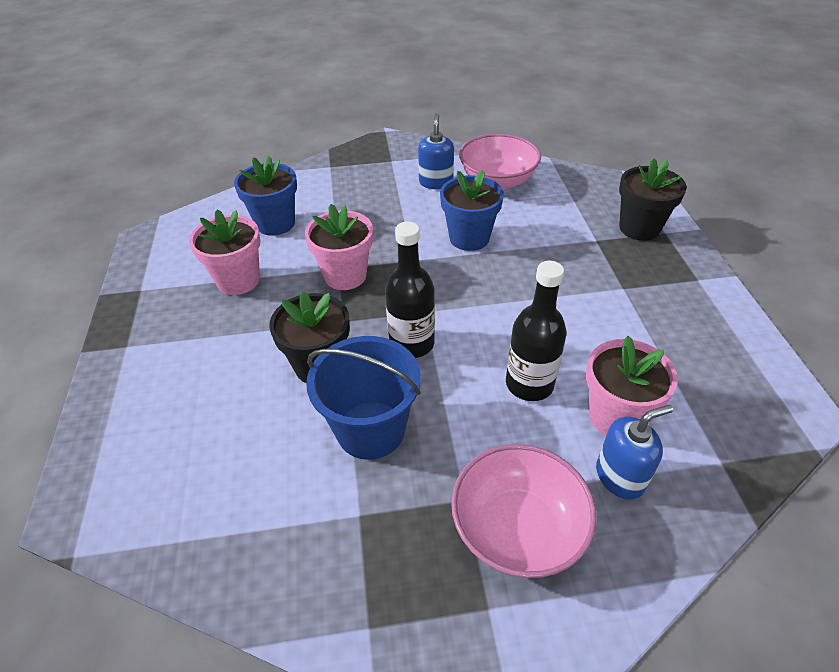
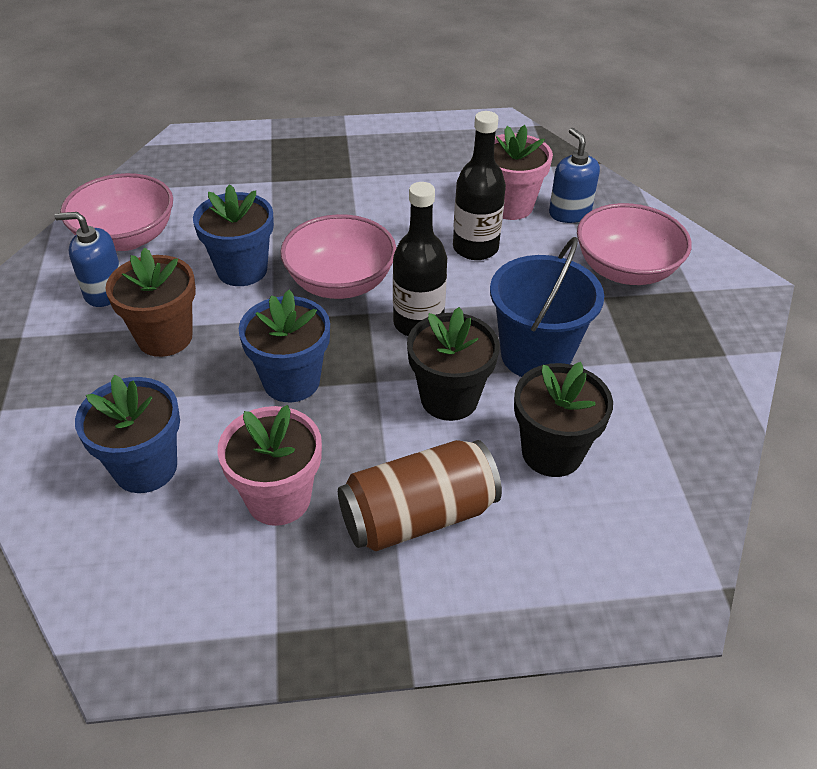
camera: 90 degrees left, 0 degrees up
(206, 350) = (418, 516): none -> brown can
(345, 276) = (291, 381): pink flower pot -> blue flower pot
(391, 213) = (165, 337): none -> brown flower pot
(461, 292) = (340, 282): none -> pink bowl
(639, 228) = (259, 151): black flower pot -> black flower pot (552, 452)

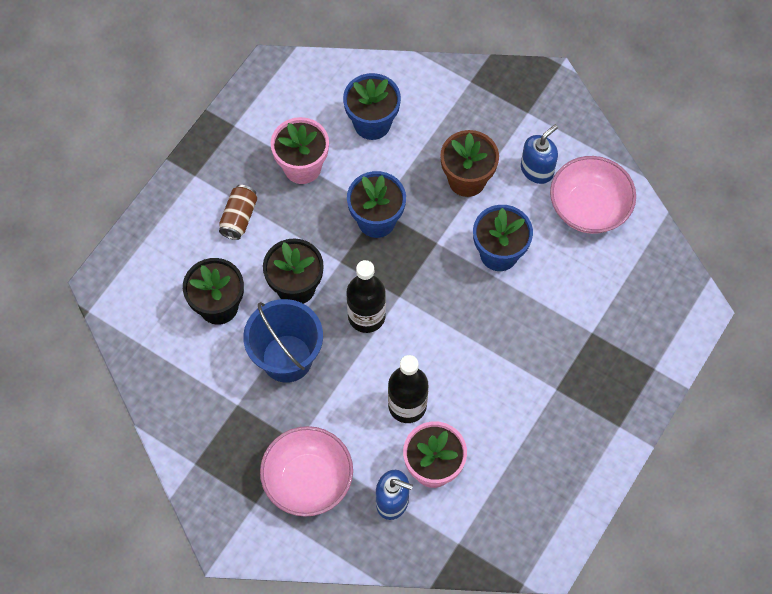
camera: 130 degrees right, 20 degrees up
(340, 282) = (440, 300): pink bowl -> none
(418, 516) = (239, 217): brown can -> brown can, size x0.59

